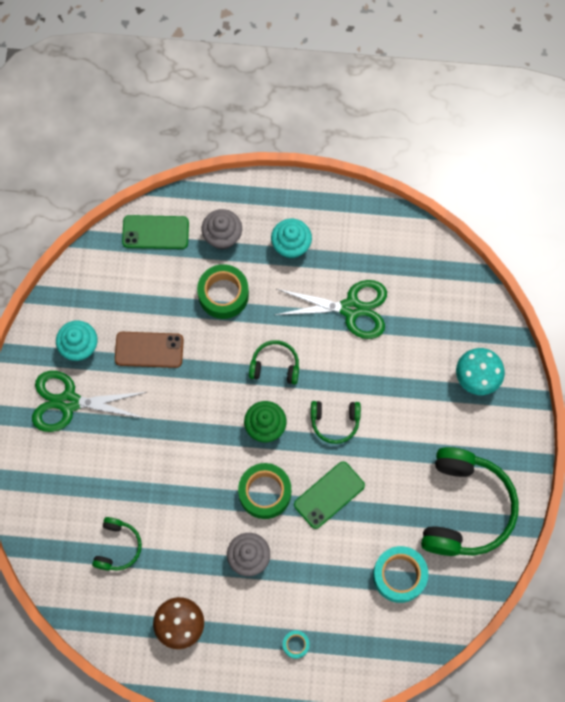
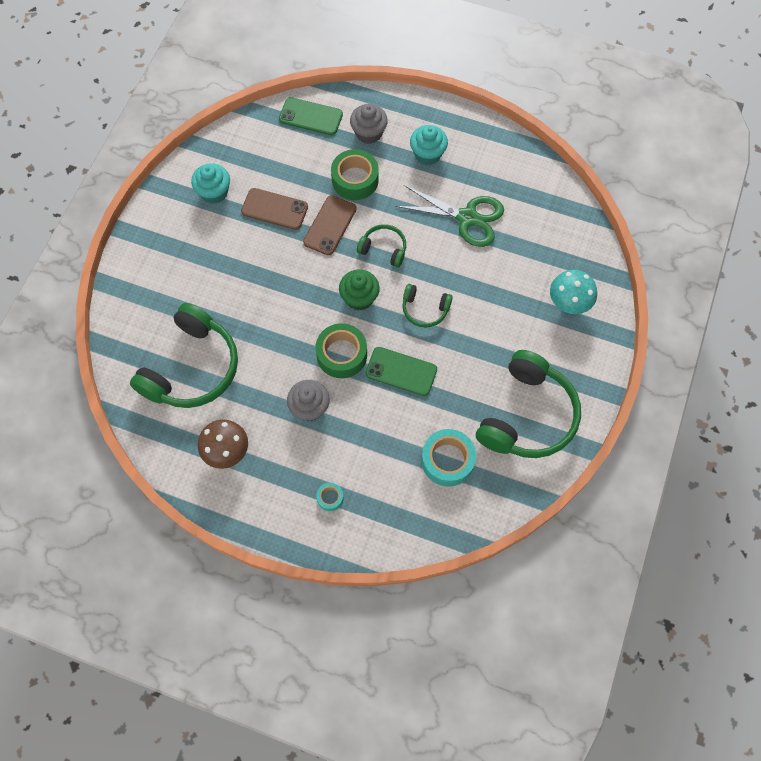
camera: 15 degrees right, 5 degrees down
(69, 402) = (189, 235): green scissors -> none
(117, 547) = (192, 367): green headphones -> green headphones, size x2.04
(212, 353) = (330, 225): none -> brown phone
(329, 495) = (401, 371): green phone -> green phone turned 45 degrees clockwise

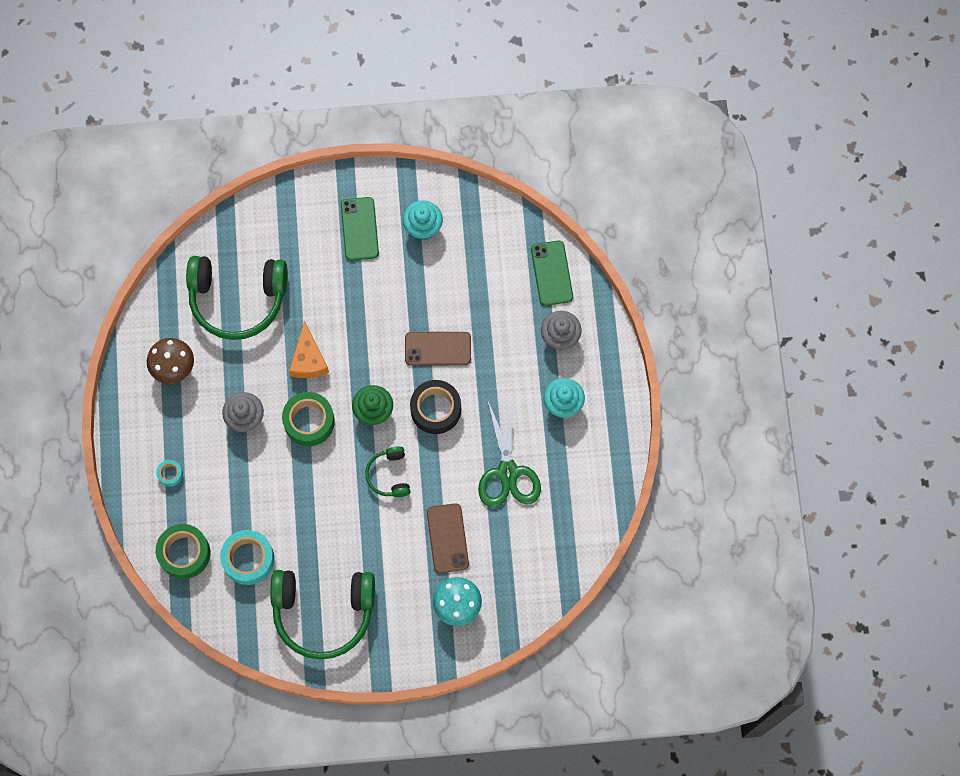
camera: 65 degrees right, 5 degrees up
(274, 209) = (431, 290): brown phone -> brown phone (447, 538)
(283, 331) = (308, 359): none -> orange cheese
(355, 180) = (499, 348): green tape -> green tape (184, 553)
(383, 249) = (436, 409): green headphones -> black tape
(401, 371) = (316, 481): green phone -> green phone (359, 229)

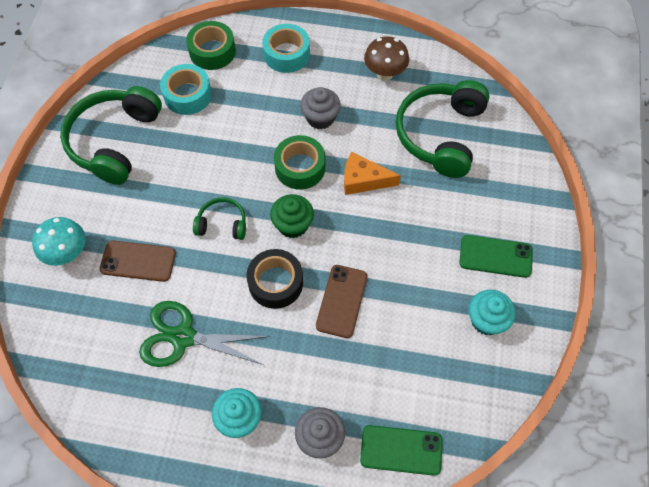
camera: 105 degrees right, 10 degrees down
(170, 474) = (286, 54): turquoise tape -> turquoise tape, size x2.02

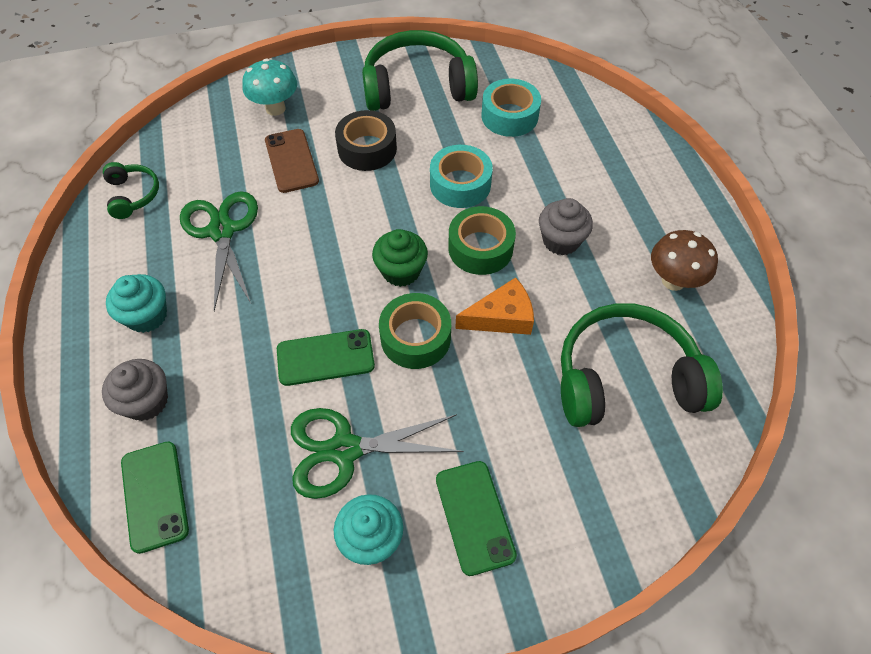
camera: 65 degrees right, 5 degrees down
(212, 51) = (580, 112): green tape -> green tape (415, 337)
(222, 224) = (368, 208): green headphones -> green headphones (133, 195)
(275, 283) = (320, 284): black tape -> black tape (367, 149)
(286, 54) = (626, 175): turquoise tape -> turquoise tape (460, 184)
(341, 301) = (325, 357): brown phone -> green phone
(363, 180) = (501, 317): orange cheese -> orange cheese turned 90 degrees clockwise
(419, 314) = (344, 449): none -> green scissors

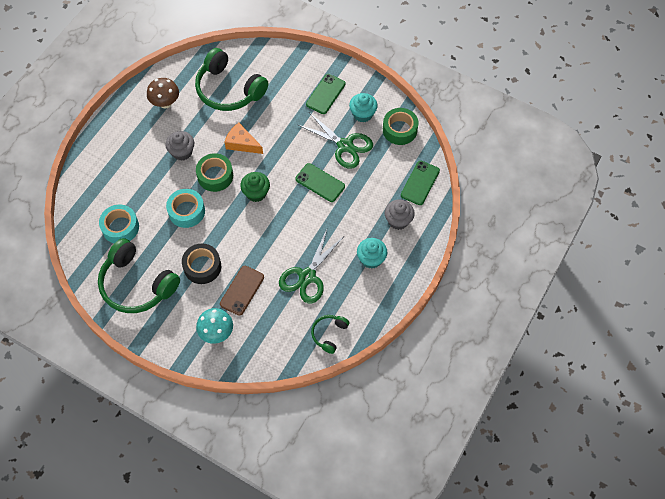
camera: 135 degrees left, 5 degrees up
(415, 337) = (280, 162): green tape -> green tape (399, 130)

